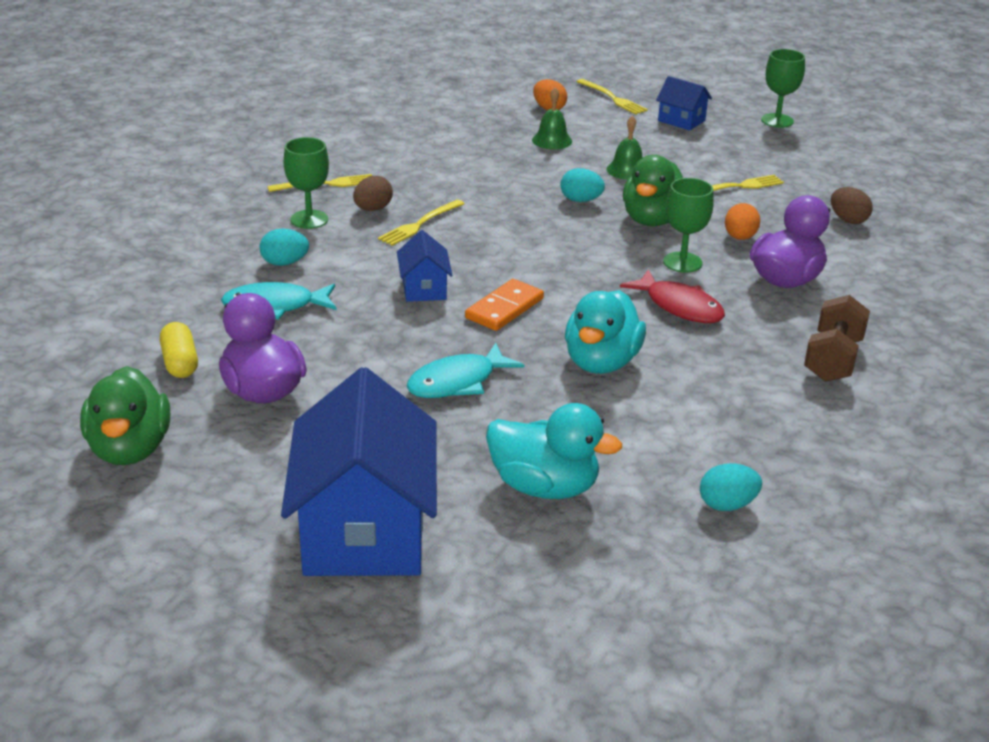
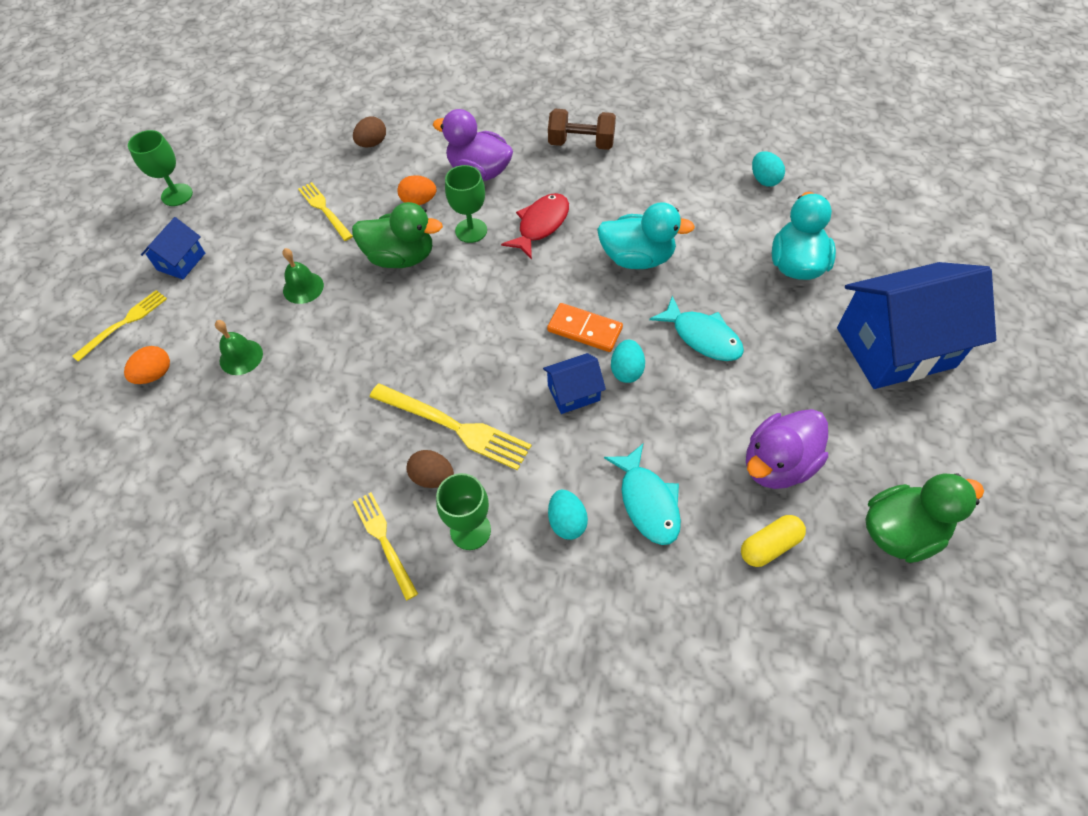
camera: 100 degrees left, 25 degrees up
(420, 224) = (454, 427): yellow fork -> yellow fork, size x1.55
(581, 200) = (374, 312): turquoise egg -> turquoise egg (626, 371)

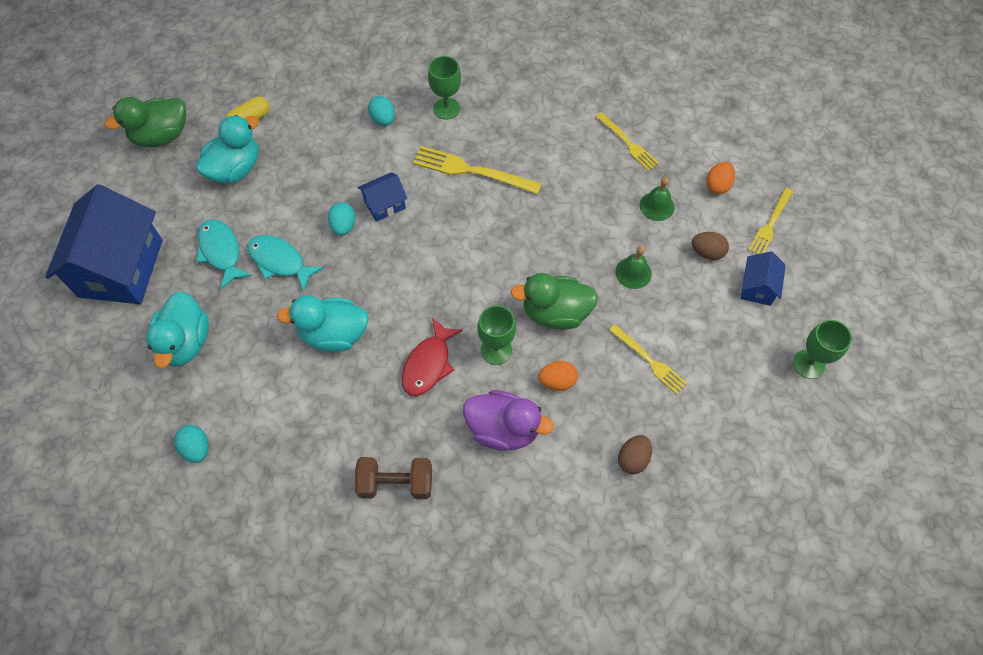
camera: 170 degrees right, 5 degrees up
(384, 541) = (502, 97): yellow fork -> yellow fork (628, 143)
(432, 477) = (479, 136): brown egg -> brown egg (707, 252)
(585, 329) = (379, 258): orange domino -> none
(647, 502) = (329, 136): turquoise fish -> turquoise fish (221, 252)
(777, 464) = (235, 169): purple duck -> turquoise duck
(895, 347) = (121, 268): blue house -> blue house turned 60 degrees counterclockwise

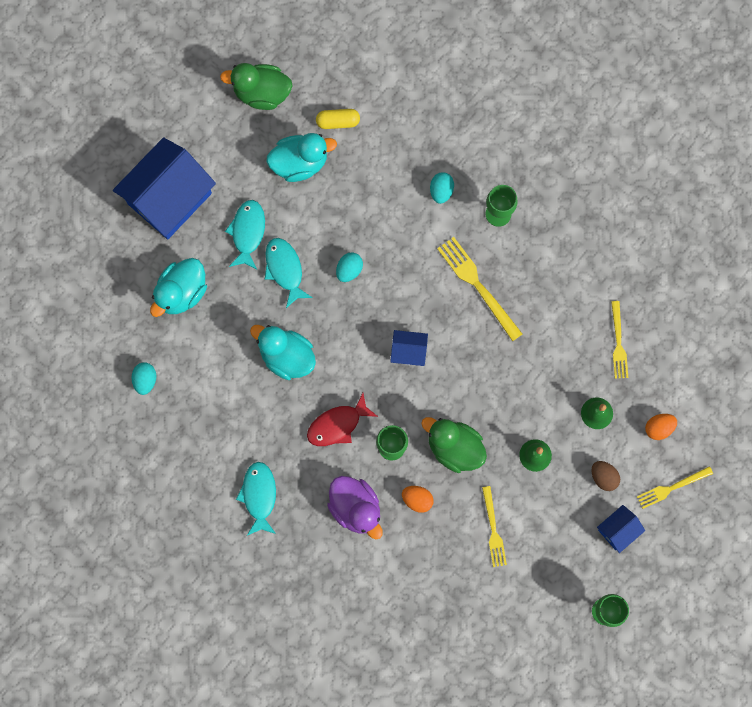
camera: 35 degrees right, 15 degrees up
(384, 204) = (391, 271): blue house -> blue house (408, 351)
(396, 483) = (259, 496): brown dumbbell -> turquoise fish
(633, 459) = (427, 589): brown egg -> none

